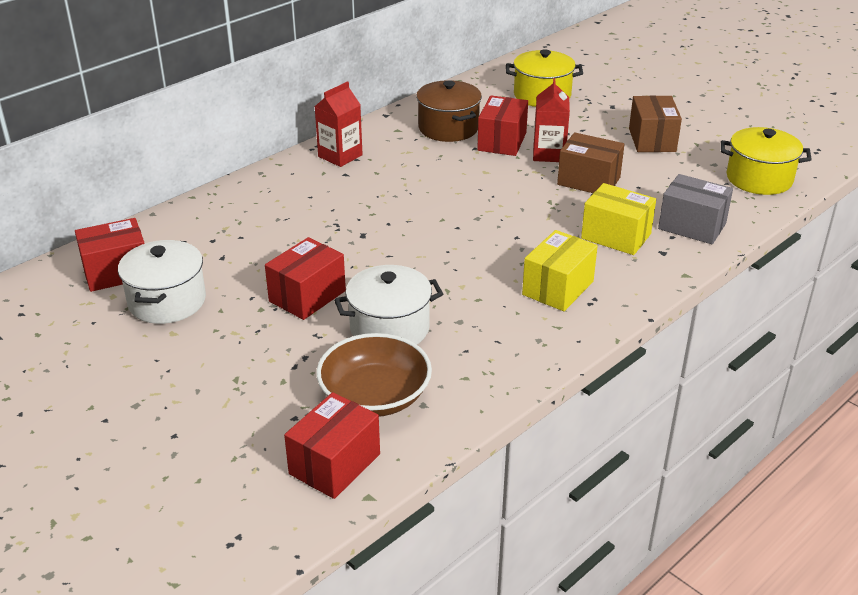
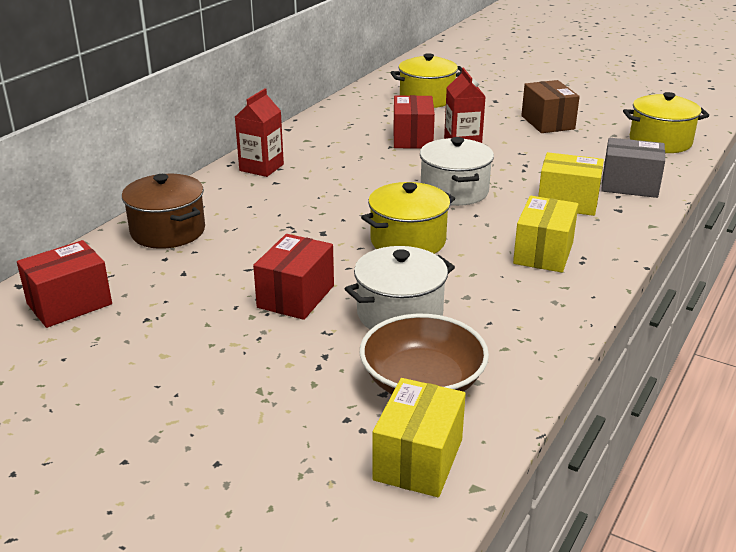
camera: 15 degrees left, 5 degrees down
(167, 301) = (142, 324): white pot -> white pot (454, 191)
(335, 464) = (418, 459): red box -> yellow box
(436, 255) = (408, 241): none -> yellow pot
(448, 128) = (355, 133): brown pot -> brown pot (168, 231)
(588, 181) = (513, 160): brown box -> none

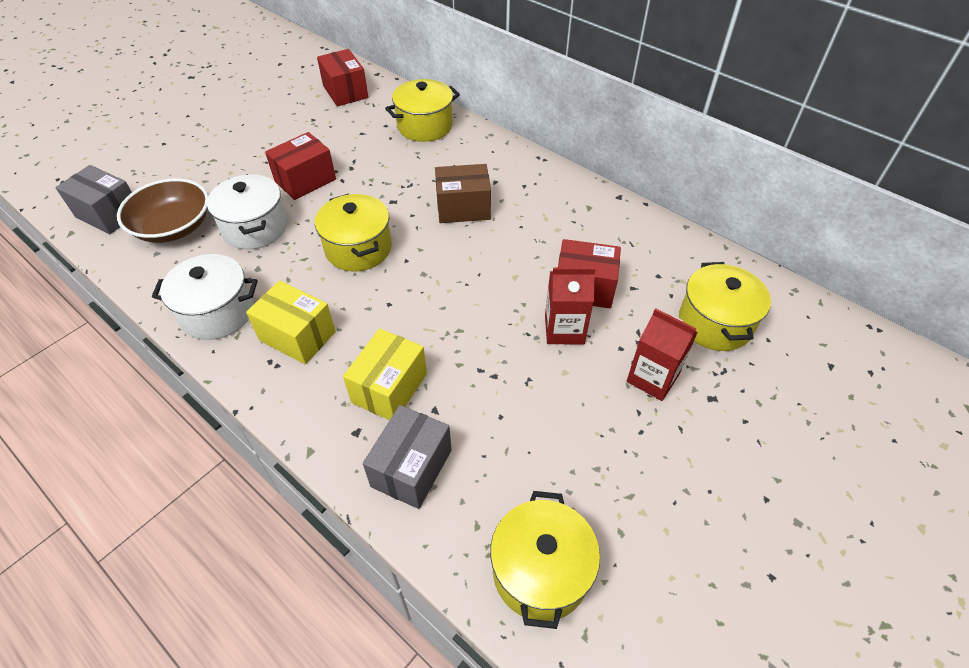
camera: 100 degrees right, 20 degrees up
(168, 231) = (425, 126): brown pot -> yellow pot
(261, 167) = (528, 175): red carton -> red carton (652, 378)
(296, 296) = (305, 180): red box -> red box turned 75 degrees counterclockwise
(418, 459) = (108, 214): yellow box -> grey box
(454, 191) = (443, 298): white pot -> white pot (217, 312)
(547, 122) = (626, 440): brown box -> brown box (463, 208)

